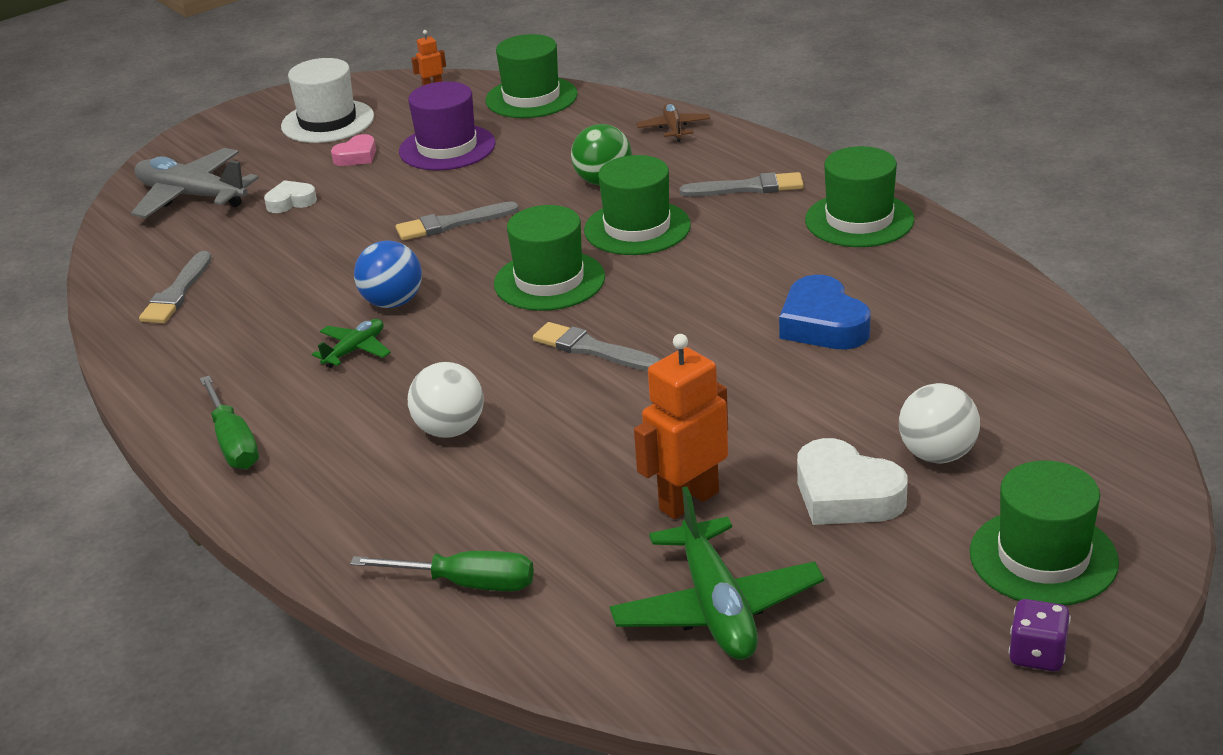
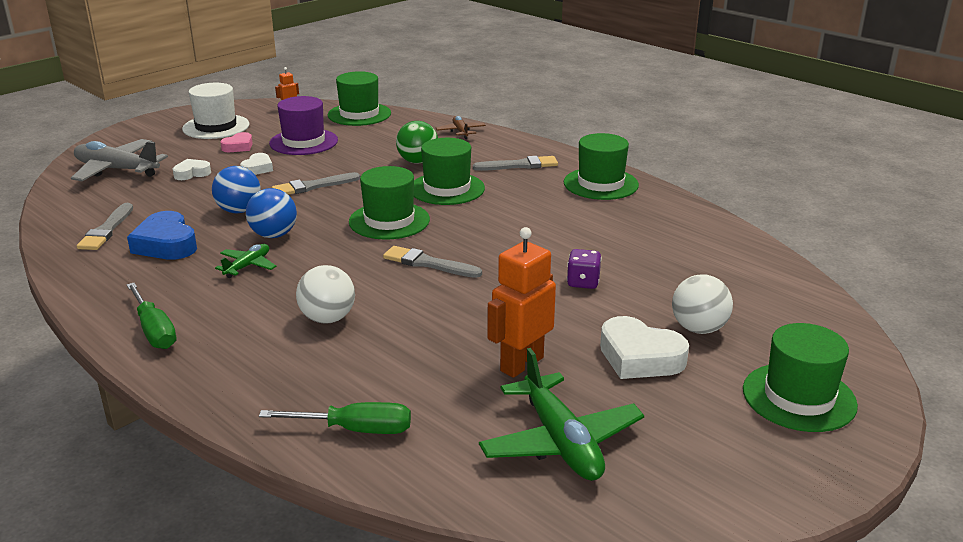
camera: 10 degrees left, 5 degrees down
(350, 263) = (239, 211): none -> blue ball
(380, 193) = (257, 168): none -> white heart
(823, 324) = (592, 246): blue heart -> blue heart (166, 244)
(1037, 655) = (819, 468): purple dice -> purple dice (583, 282)

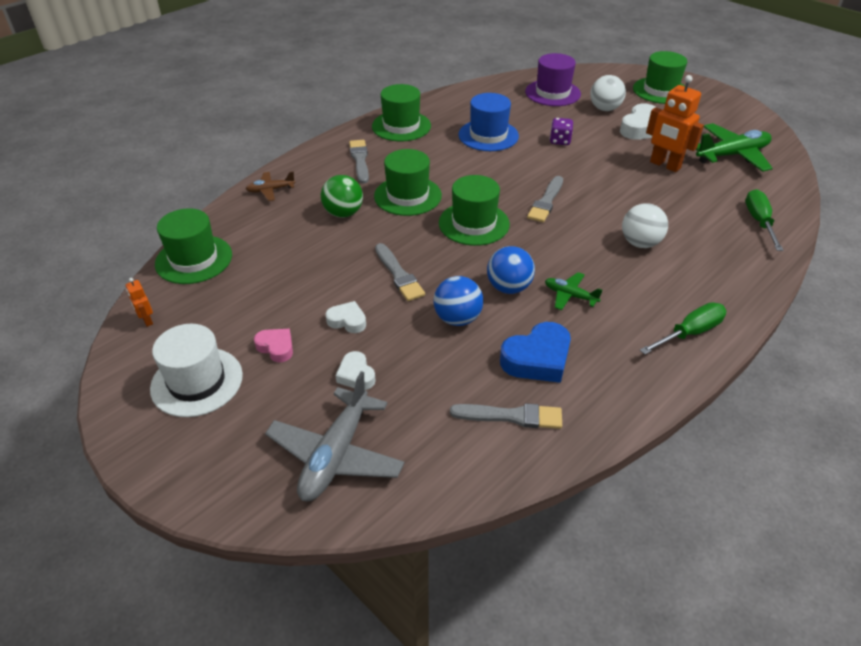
camera: 90 degrees left, 15 degrees up
(303, 142) = (273, 294): purple hat -> purple hat (552, 93)
(588, 234) = (488, 135): none -> blue hat

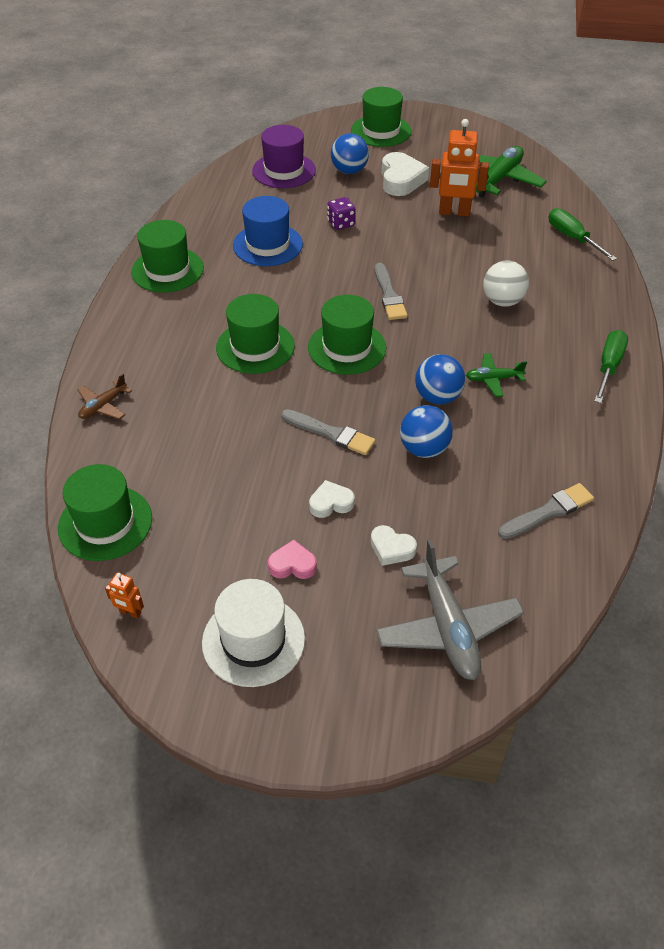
camera: 35 degrees left, 5 degrees up
(343, 213) = (210, 396): green ball -> none
(360, 160) = (164, 328): grey brush -> none
(537, 359) = (521, 450): blue heart -> none
(604, 109) = (349, 171): white ball -> blue ball

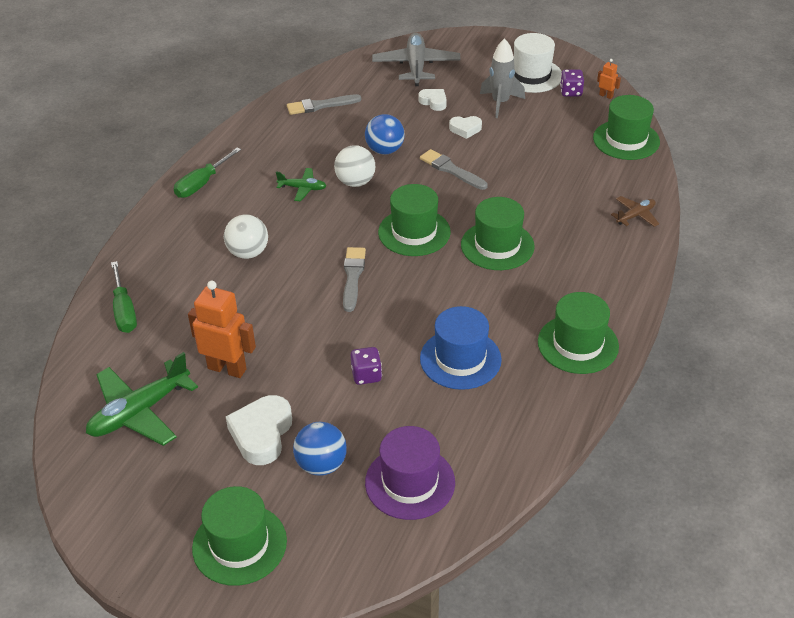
camera: 165 degrees left, 5 degrees down
(186, 610) = (571, 92): none -> purple dice
(292, 565) = (500, 103): pink heart -> grey rocket
(438, 397) = (355, 182): blue ball -> white ball

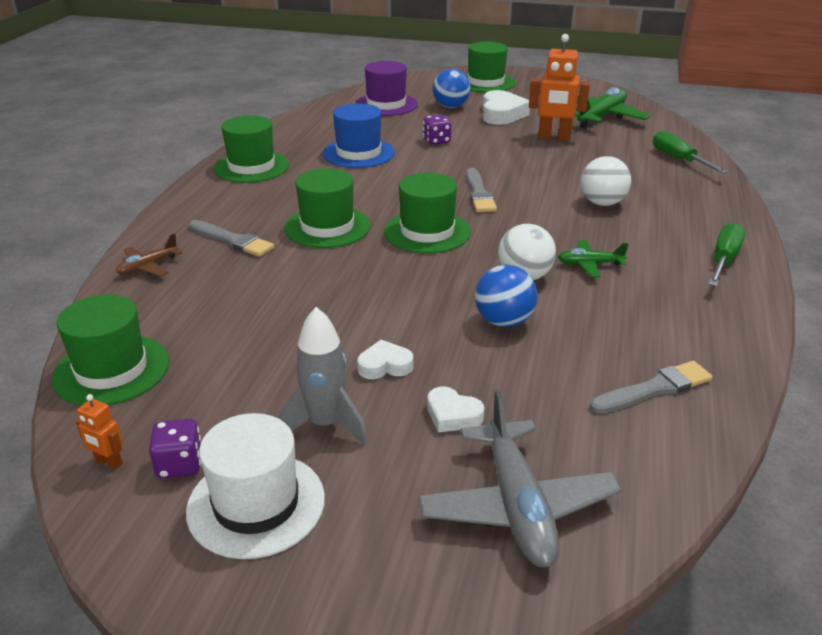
camera: 170 degrees right, 10 degrees down
(451, 170) = (396, 302): grey brush -> grey brush (232, 240)

